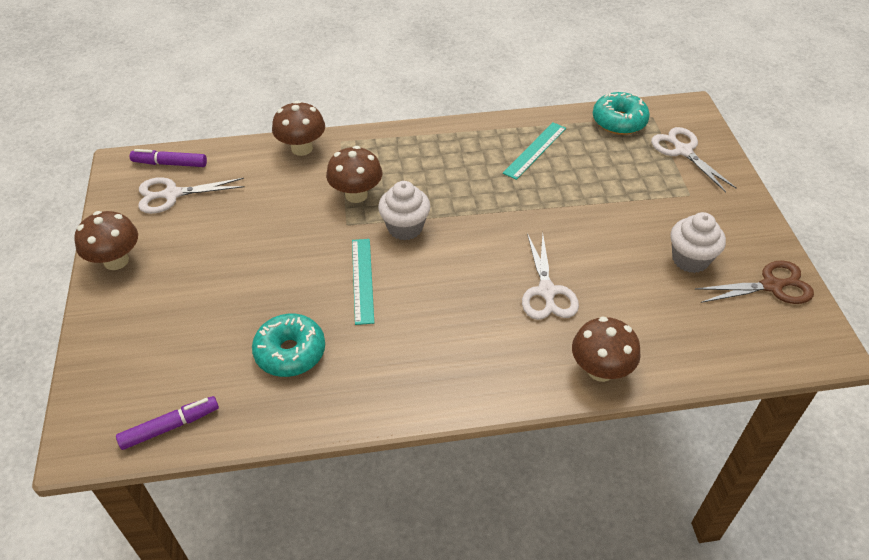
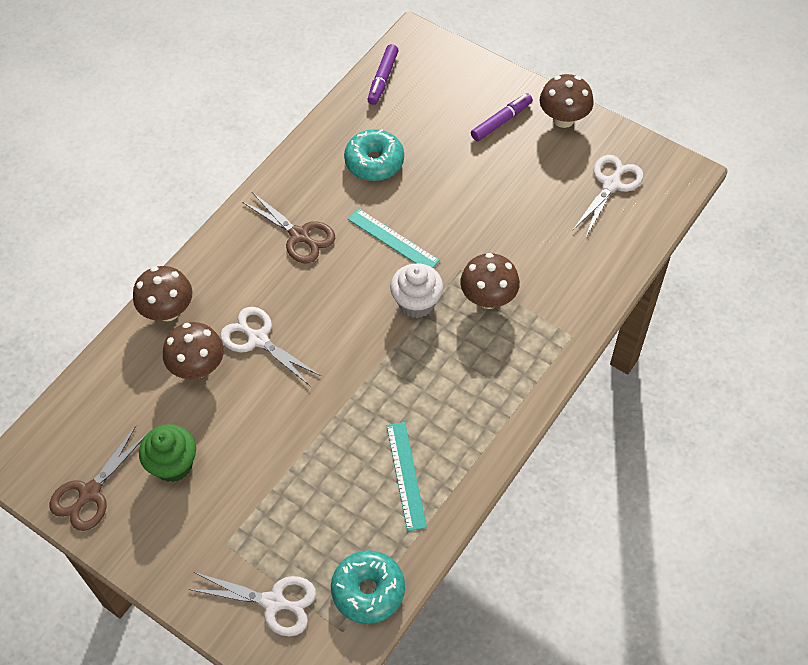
camera: 135 degrees right, 10 degrees up
(170, 163) = (656, 203): purple marker -> purple marker (501, 121)
(302, 148) = (588, 301): brown mushroom -> brown mushroom (198, 367)
(426, 343) = (299, 235): none -> brown scissors
(690, 259) = (173, 464): white cupcake -> green cupcake

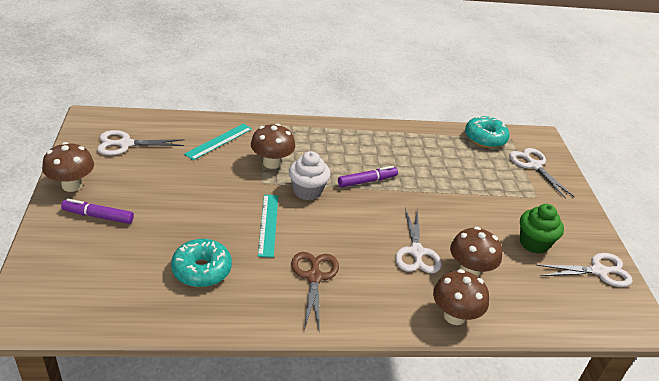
camera: 135 degrees left, 20 degrees down
(90, 493) = (598, 271): brown scissors -> white scissors
(382, 79) = (93, 313): purple marker -> purple marker (367, 181)
(406, 475) = (417, 150): turquoise ruler -> turquoise ruler (219, 141)

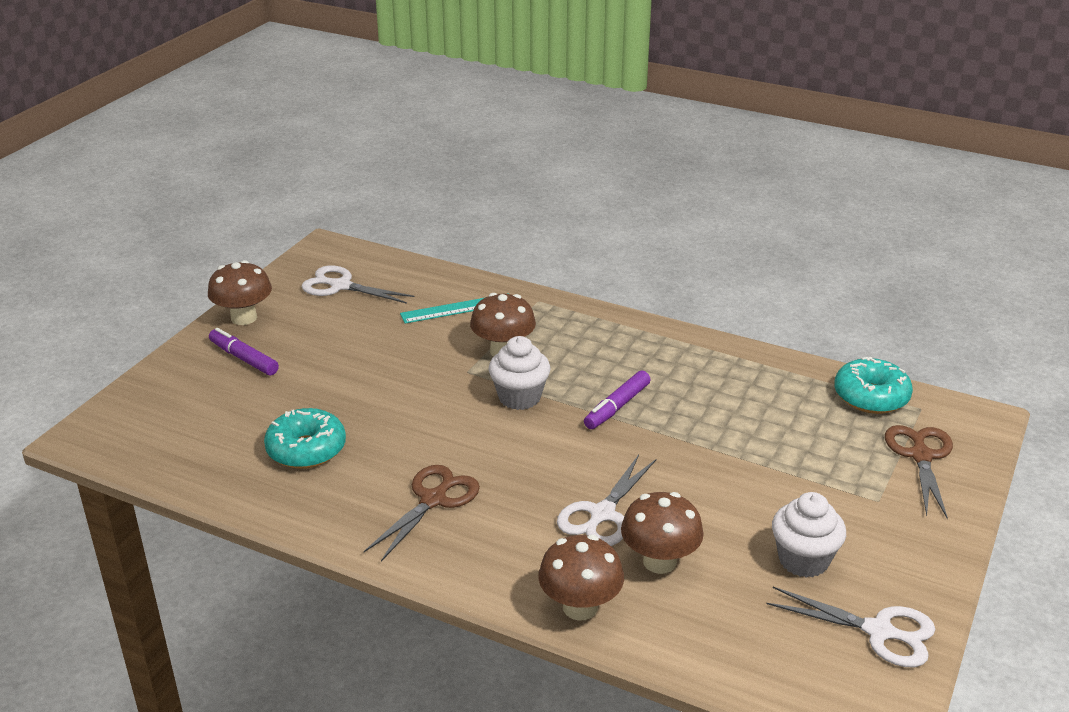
camera: 35 degrees right, 5 degrees down
(268, 224) = (431, 422): turquoise ruler -> none
(367, 181) = (617, 407): purple marker -> purple marker turned 120 degrees clockwise
(534, 165) = (921, 456): white scissors -> brown scissors
(534, 243) = (803, 560): green cupcake -> white cupcake

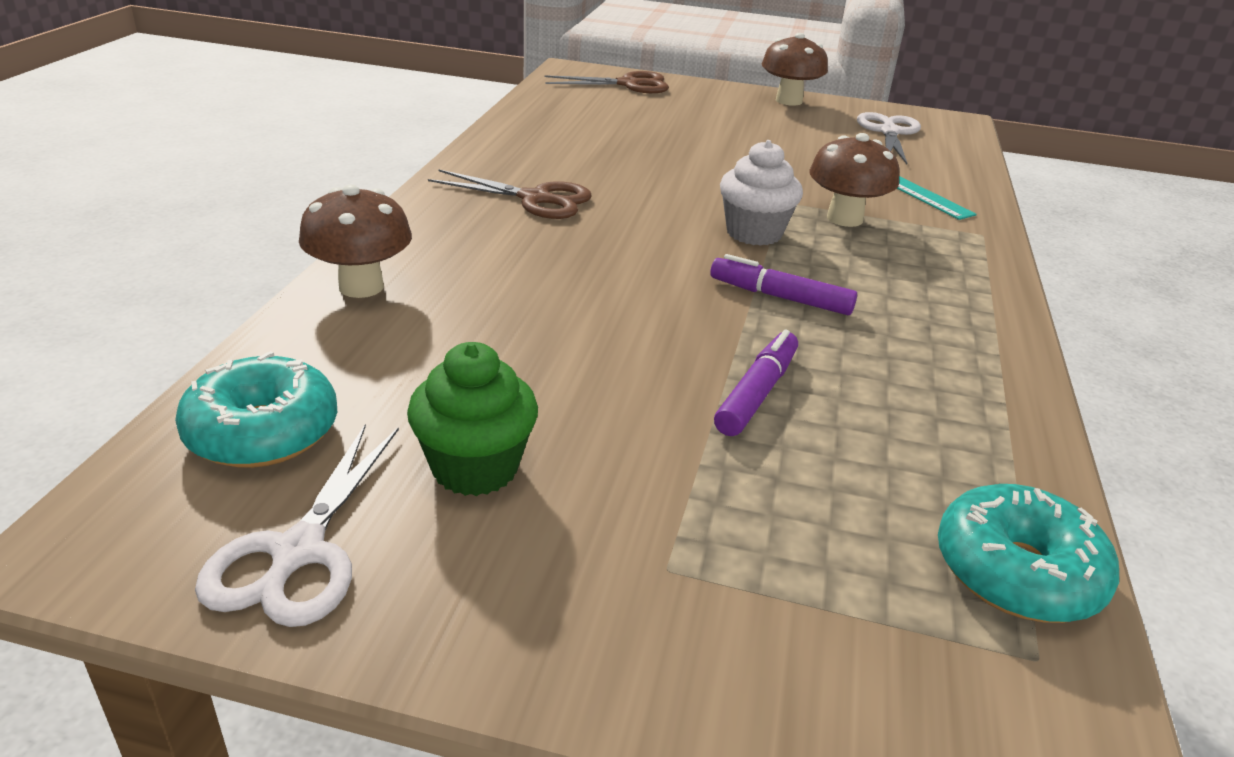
camera: 75 degrees right, 0 degrees up
(244, 358) = (722, 106): purple marker -> purple marker (757, 393)
(306, 449) = (593, 140): turquoise donut -> turquoise donut (262, 432)
(602, 514) = (540, 294): white scissors -> none
(659, 561) = (452, 337): brown mushroom -> none
(803, 560) = (475, 468): white cupcake -> green cupcake
(921, 456) = (850, 646): brown scissors -> brown scissors (628, 84)

